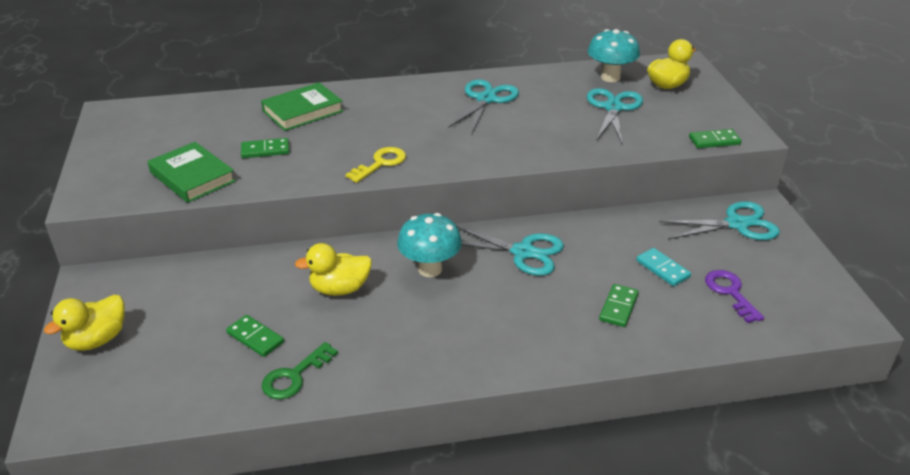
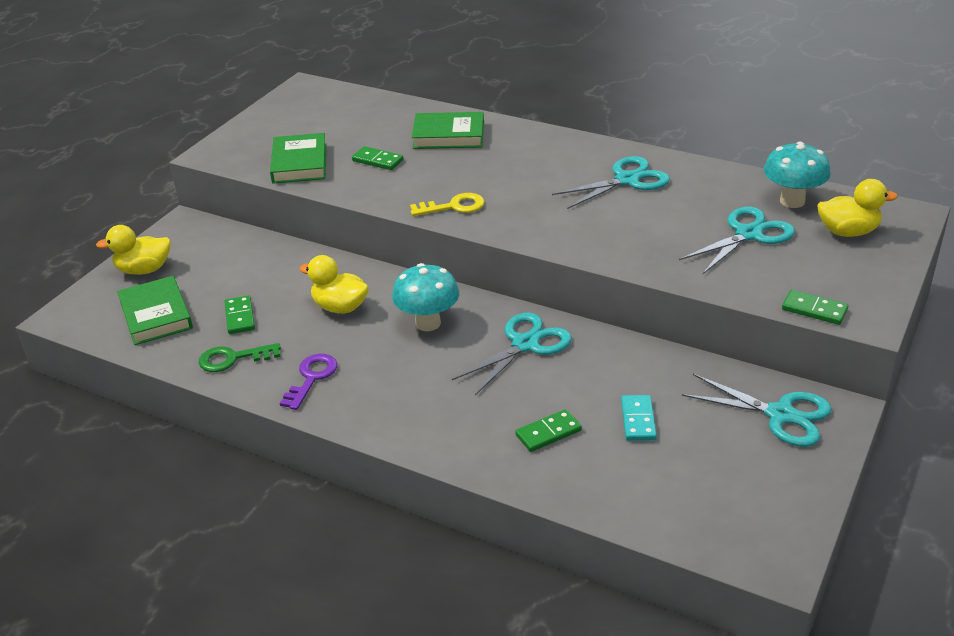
camera: 40 degrees right, 0 degrees up
(164, 375) = (156, 315): none -> green book
(523, 252) = (525, 344): turquoise scissors -> turquoise scissors turned 105 degrees counterclockwise
(730, 292) = (677, 474): purple key -> purple key (311, 378)

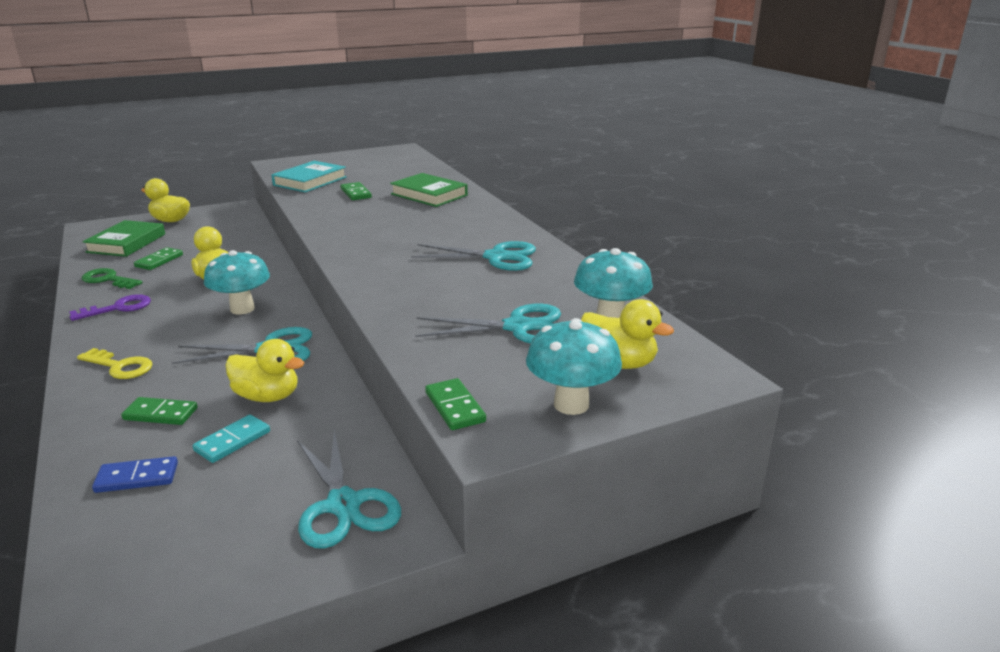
camera: 35 degrees right, 10 degrees down
(299, 163) = (310, 181): green book -> turquoise book
(453, 206) = (342, 230): yellow key -> yellow key (120, 366)
(598, 379) = (267, 396): none -> yellow duck
(626, 477) = (137, 478): none -> blue domino
(869, 274) = (571, 404): none -> turquoise mushroom

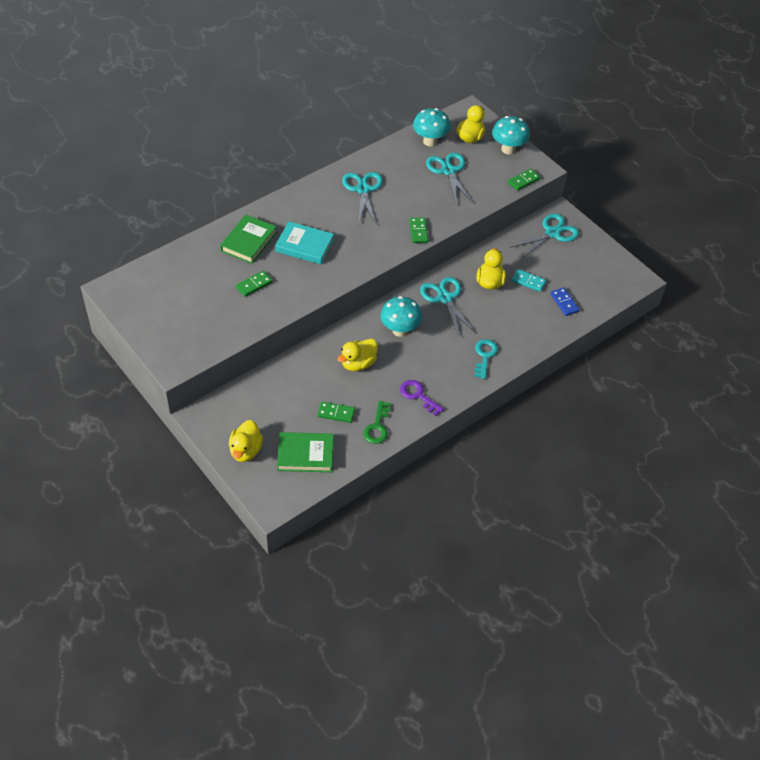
camera: 105 degrees left, 25 degrees up
(120, 366) = (484, 356): yellow key -> turquoise key
(160, 414) = (519, 317): green domino -> green domino (418, 231)
(310, 181) = (226, 323): turquoise book -> turquoise book (304, 246)

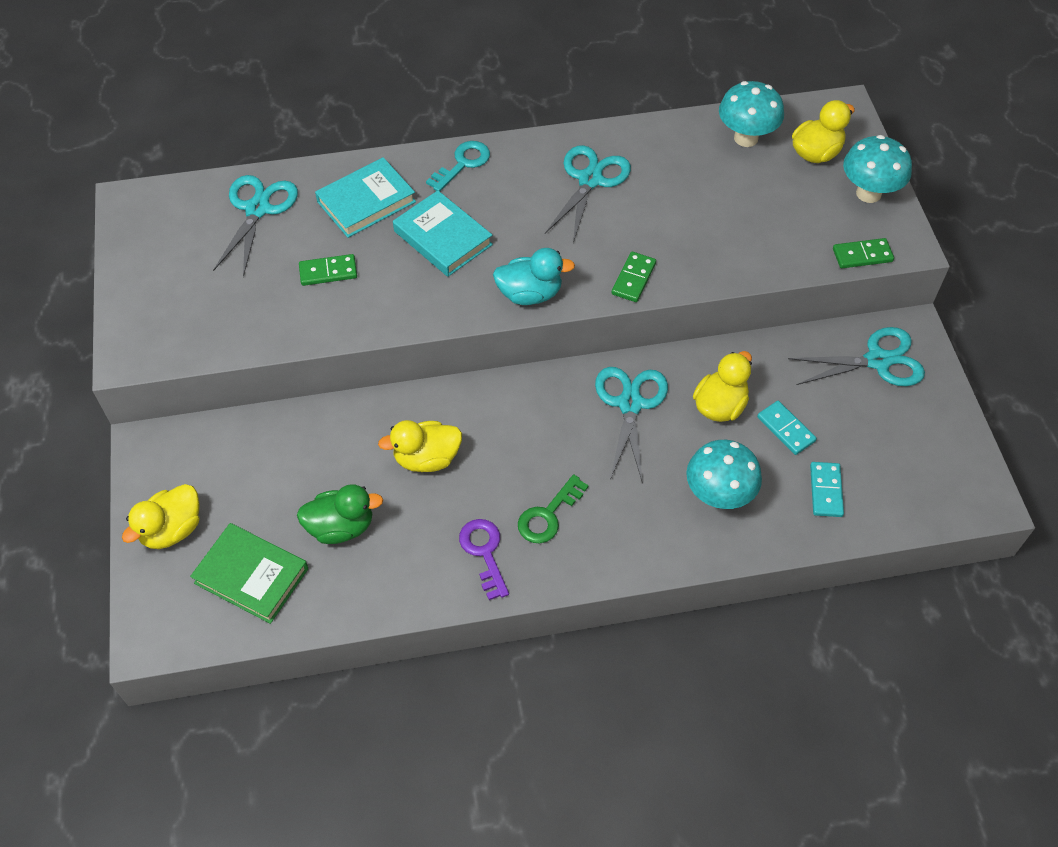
camera: 30 degrees right, 5 degrees up
(248, 242) = (366, 202): green book -> turquoise book
(336, 413) = (341, 526): green domino -> green duck
(370, 257) = (530, 294): none -> turquoise duck
(377, 426) = (388, 577): green key -> green key (548, 515)
(400, 330) = (525, 429): turquoise mushroom -> turquoise mushroom (718, 495)
(448, 171) = (745, 196): turquoise scissors -> turquoise scissors (257, 209)
(484, 356) = (633, 529): turquoise key -> turquoise key (463, 164)
(564, 303) = (826, 491): blue domino -> turquoise domino

